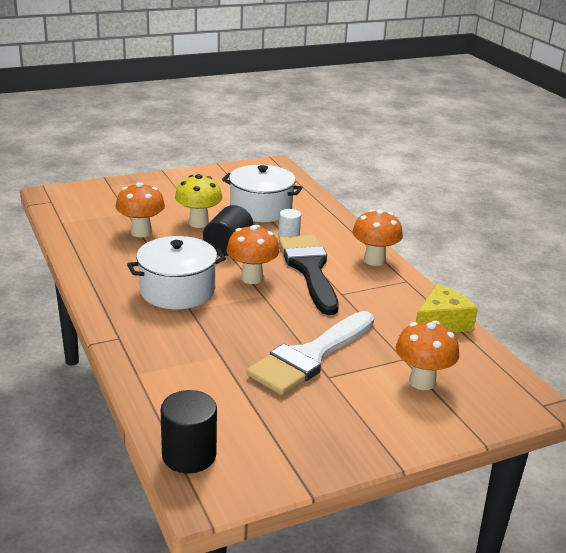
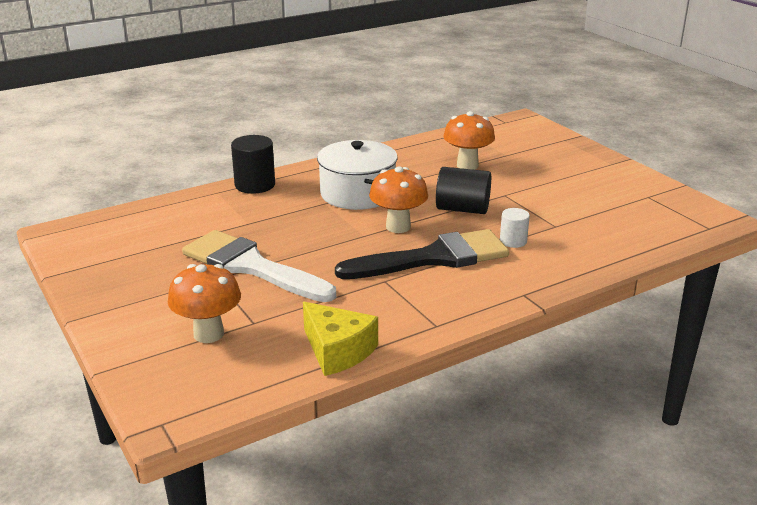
camera: 85 degrees right, 0 degrees up
(189, 455) = (107, 223): black cylinder -> black cylinder (255, 185)
(198, 223) = (508, 189): yellow mushroom -> none
(261, 209) = (572, 220): white pot -> none
(374, 260) = (480, 300): orange mushroom -> none

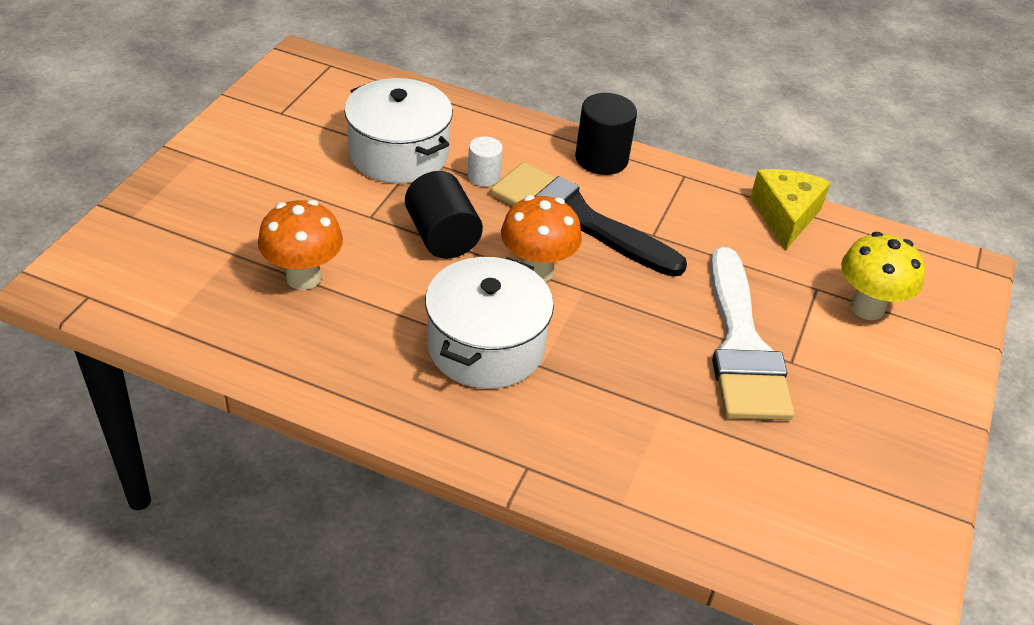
camera: 130 degrees left, 15 degrees up
(208, 334) = (867, 308): orange mushroom -> yellow mushroom
(255, 185) = (561, 472): black cylinder -> black cylinder (601, 159)
(566, 220) = (399, 154): none -> white pot

